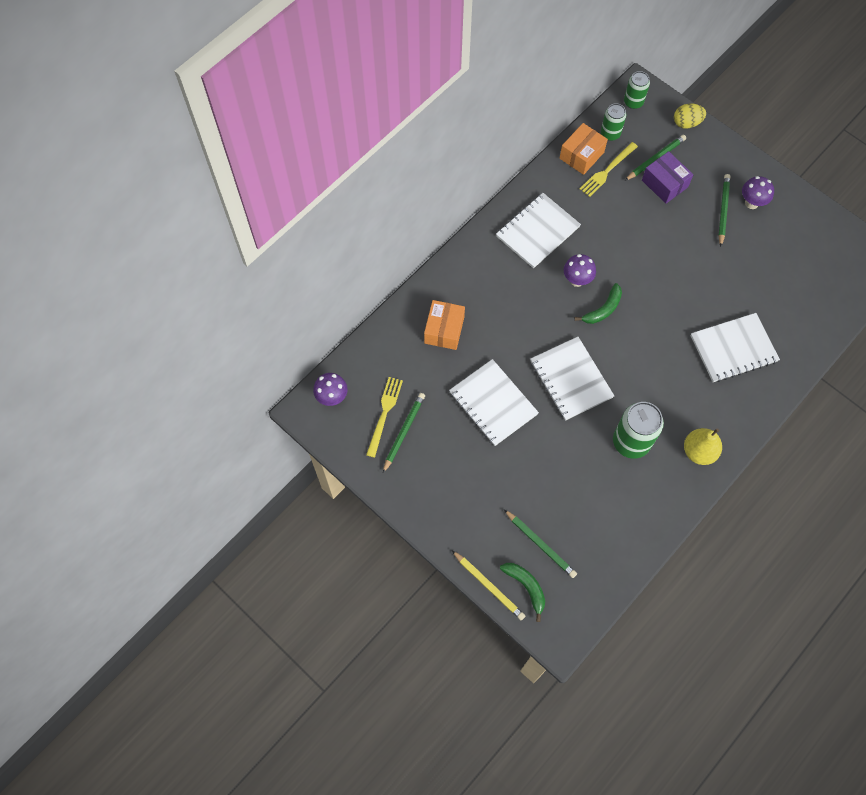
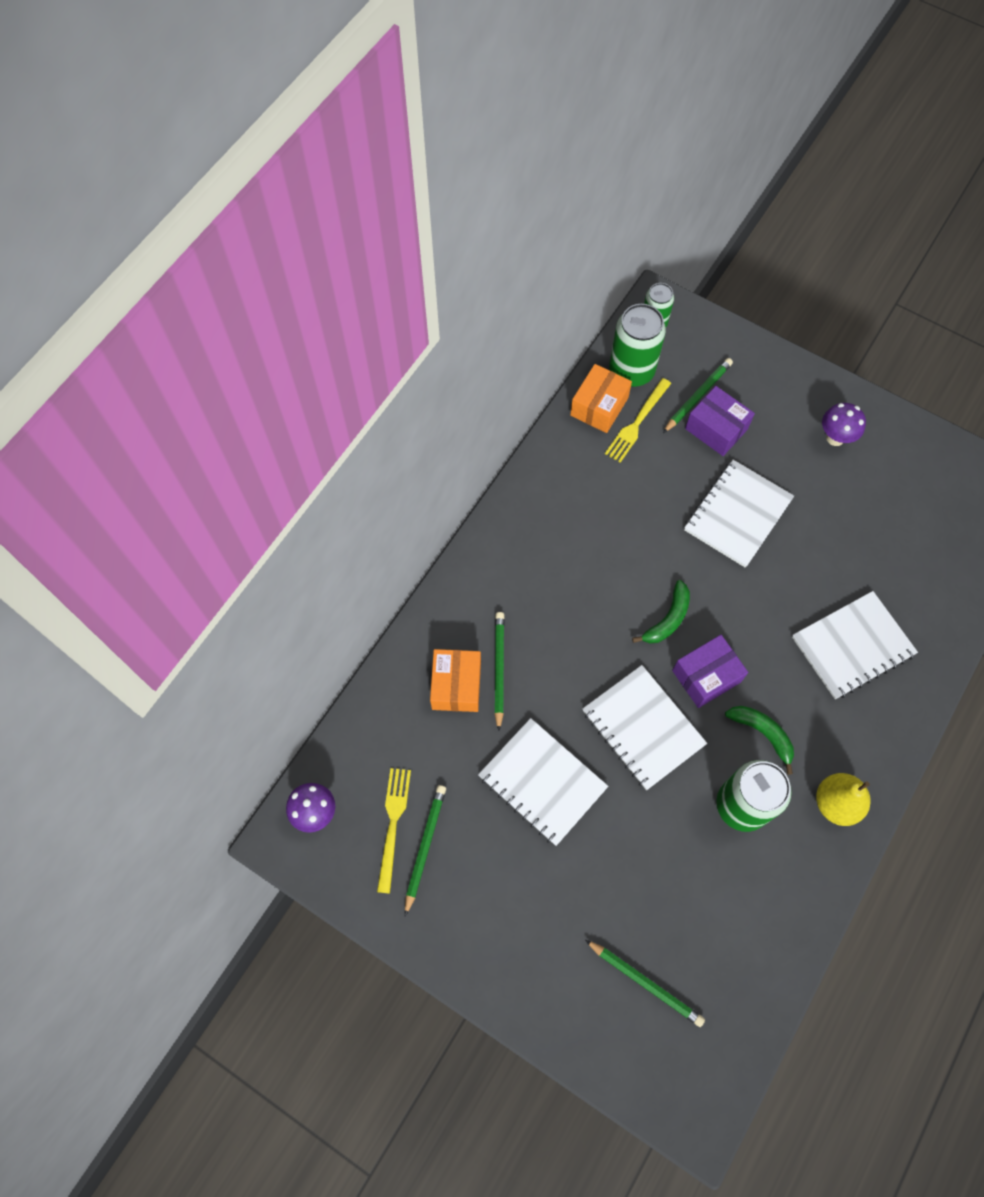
camera: 10 degrees left, 0 degrees up
(489, 586) = (584, 1061): yellow pencil -> none
(526, 587) = (637, 1052): green banana -> green banana (762, 733)
(537, 231) = (559, 522): white notebook -> white notebook (737, 514)
(577, 280) = (625, 583): purple mushroom -> none
(610, 134) = (631, 371): green can -> green can, size x1.66
(623, 352) = (706, 676): none -> purple box
(686, 123) = (728, 341): yellow egg -> none
(723, 210) = (800, 453): green pencil -> green pencil (499, 669)

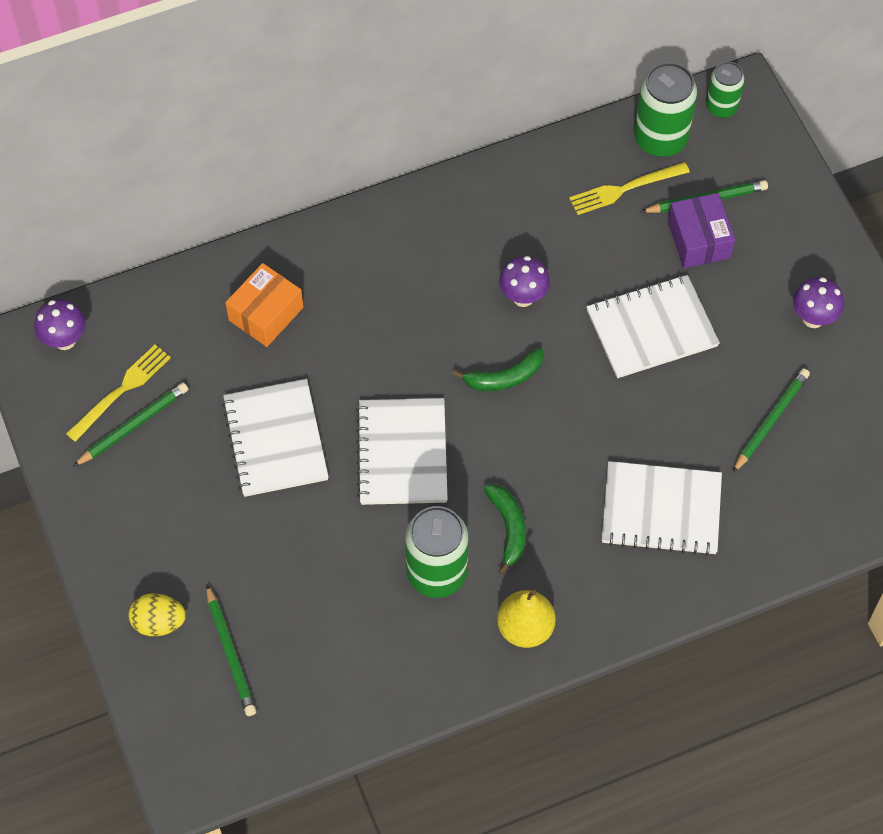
camera: 35 degrees right, 5 degrees down
(499, 669) = (314, 324): green pencil -> green pencil (770, 420)
(571, 998) = (159, 622): none -> yellow egg
(599, 406) = (600, 153): orange box -> none
(632, 549) = (523, 297): none -> purple mushroom
(706, 676) = (498, 447): purple box -> none

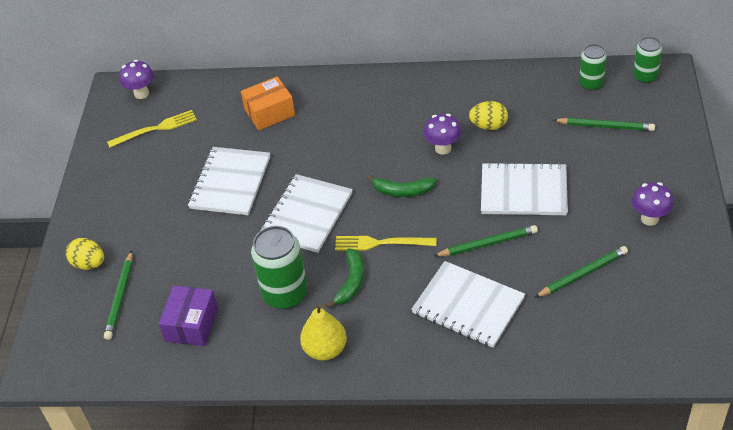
camera: 30 degrees right, 15 degrees down
(133, 425) = (150, 149): green pencil -> green pencil (488, 244)
(563, 244) = (488, 126): none -> yellow egg
(625, 189) = (549, 106): yellow fork -> yellow fork (381, 243)
(660, 138) = (591, 84): green can -> green can, size x0.60
(698, 240) = (587, 148): purple box -> purple box (191, 324)

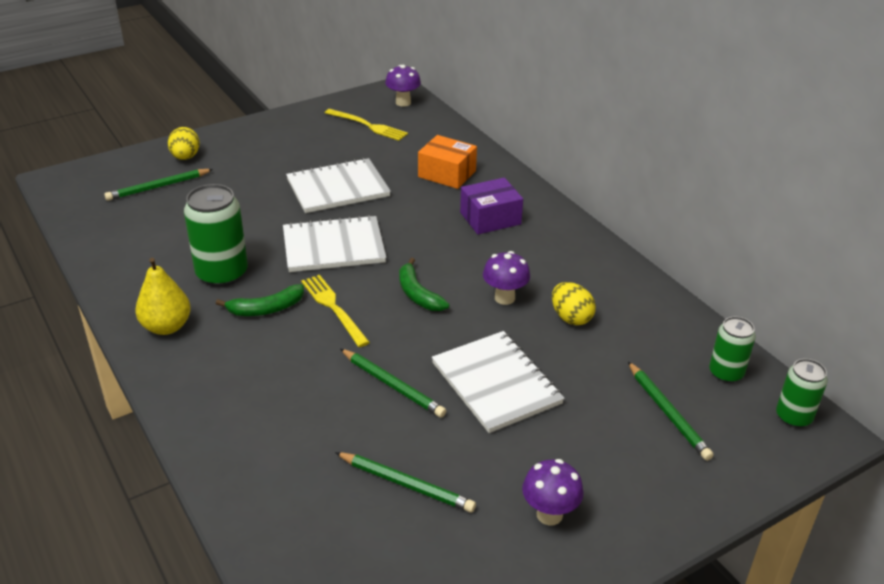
camera: 50 degrees right, 10 degrees down
(191, 324) = (150, 236): purple box -> purple box (490, 218)
(468, 306) = (290, 405): white notebook -> none

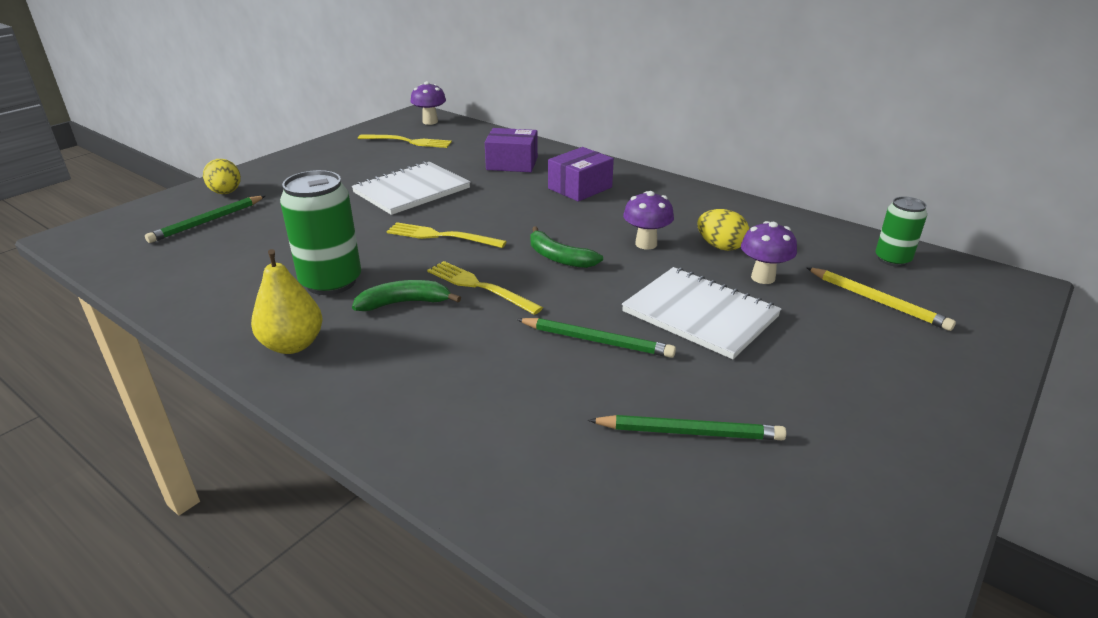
camera: 20 degrees left, 5 degrees down
(266, 309) = (404, 303): green banana -> green banana turned 150 degrees counterclockwise
(333, 247) = (441, 236): white notebook -> yellow fork
(447, 174) = (512, 163): orange box -> purple box
(549, 514) = (860, 419): purple mushroom -> purple mushroom (763, 278)
(668, 413) = (877, 301): green pencil -> yellow pencil
(793, 417) = (980, 279): green can -> none

